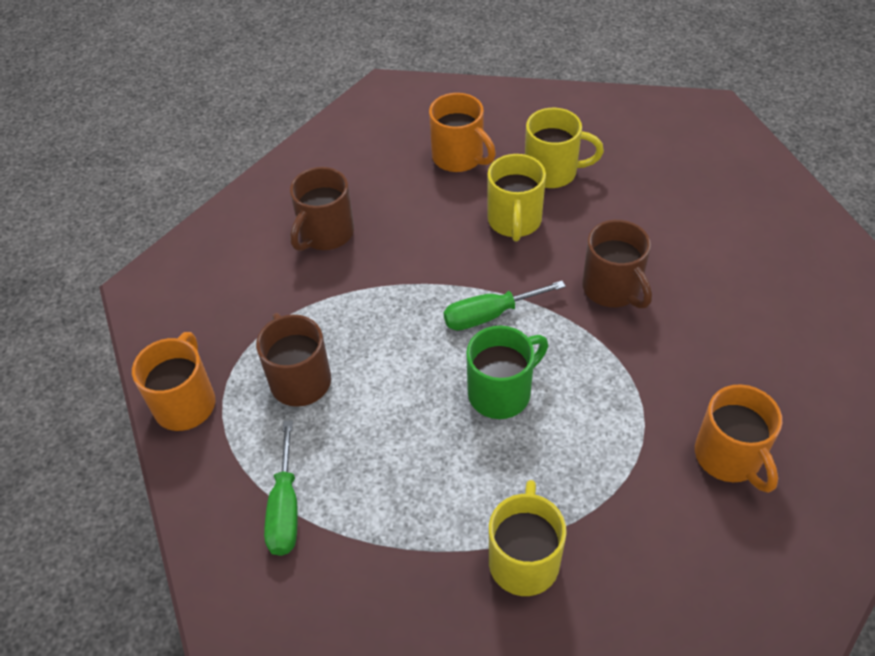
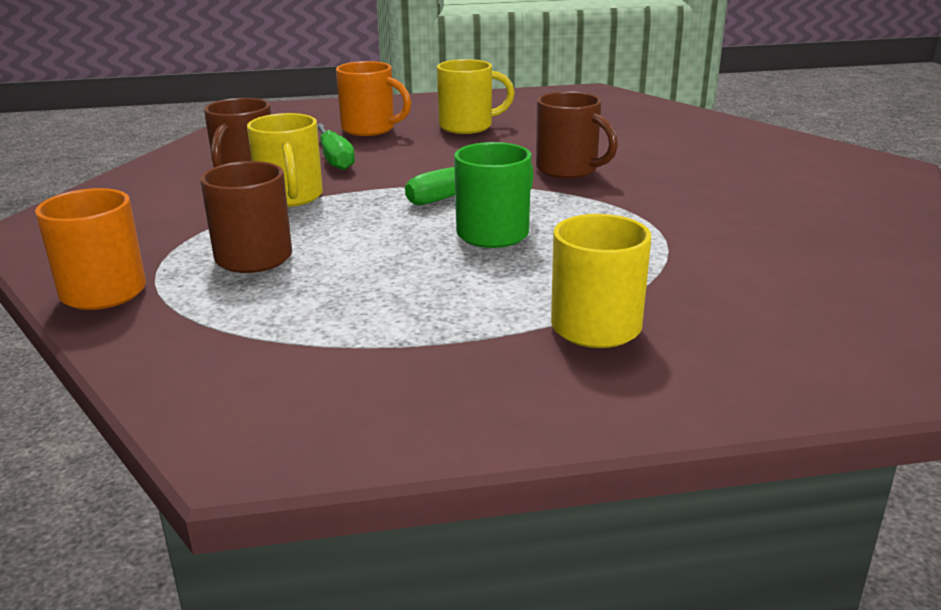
camera: 20 degrees left, 25 degrees down
(285, 508) = (270, 340): green screwdriver -> green screwdriver (335, 159)
(514, 221) = (446, 151): yellow mug -> yellow mug (290, 197)
(729, 457) = (758, 235): orange mug -> none

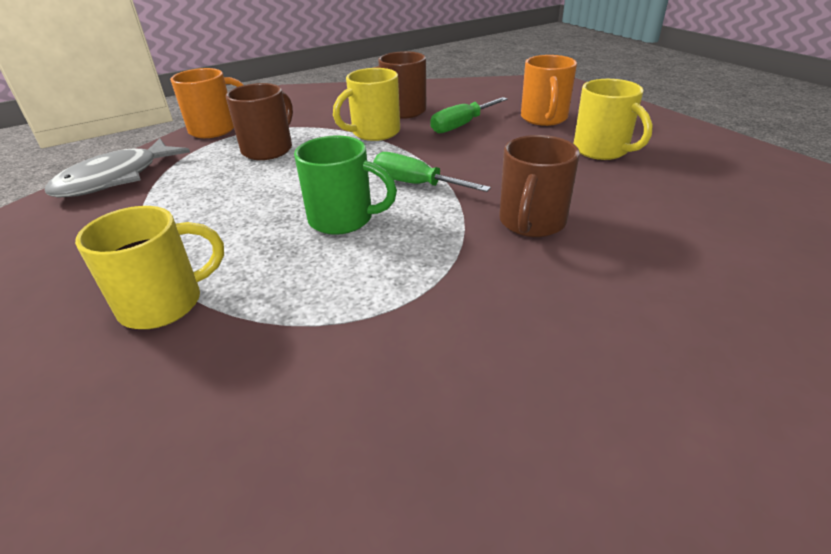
camera: 70 degrees right, 10 degrees up
(201, 371) = (116, 179): none -> grey fish

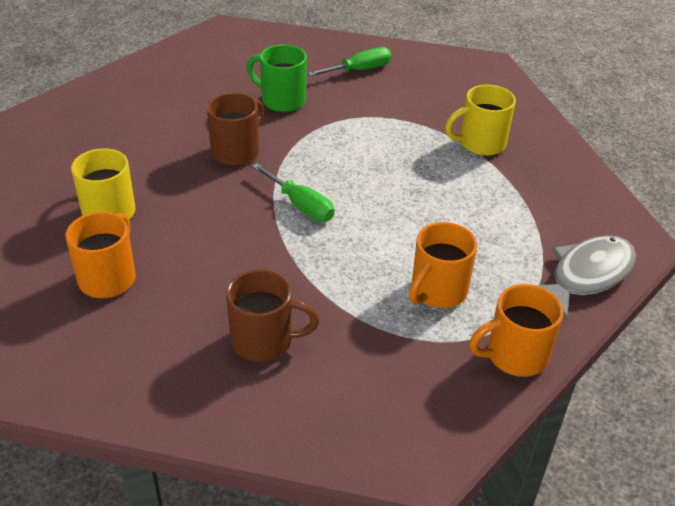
camera: 170 degrees left, 5 degrees up
(268, 149) = (437, 291): brown mug -> orange mug
(343, 219) = (368, 181): green mug -> green mug (282, 100)
(374, 133) = (314, 297): yellow mug -> none
(461, 125) = (209, 287): green screwdriver -> green screwdriver (359, 70)

